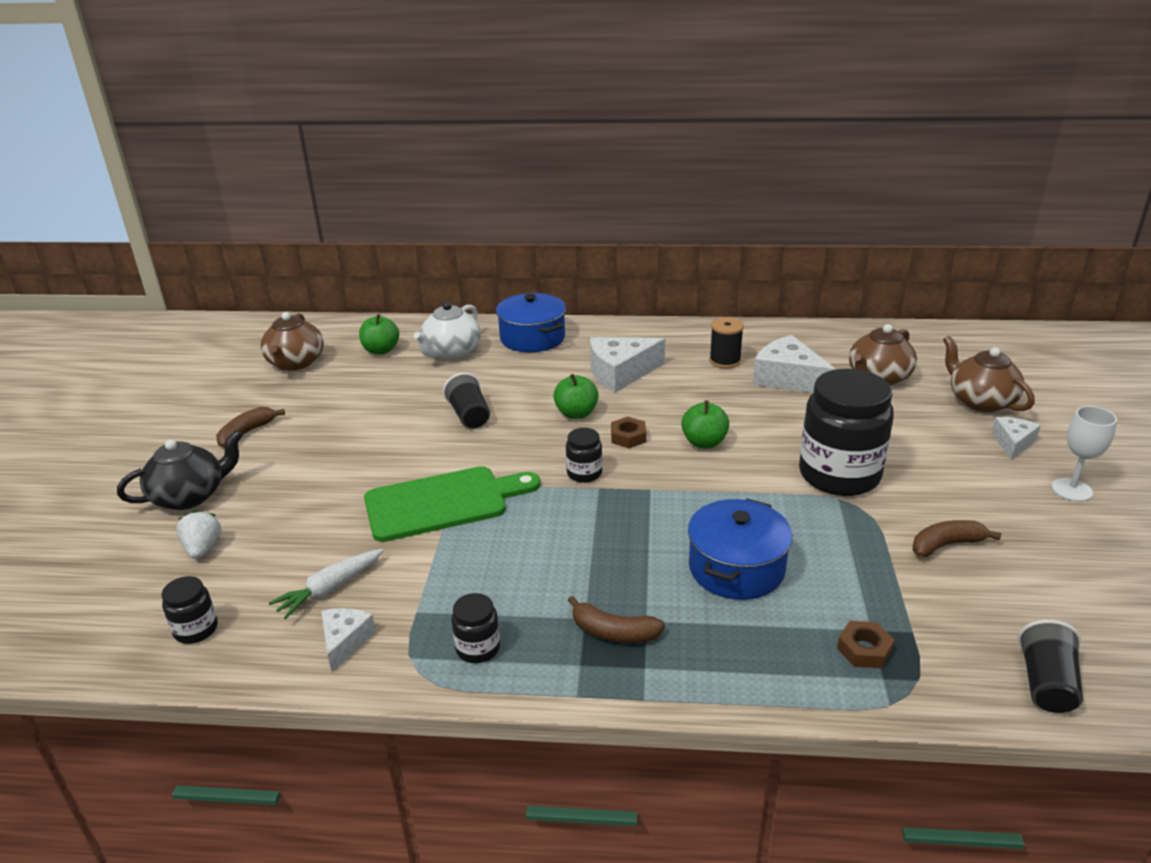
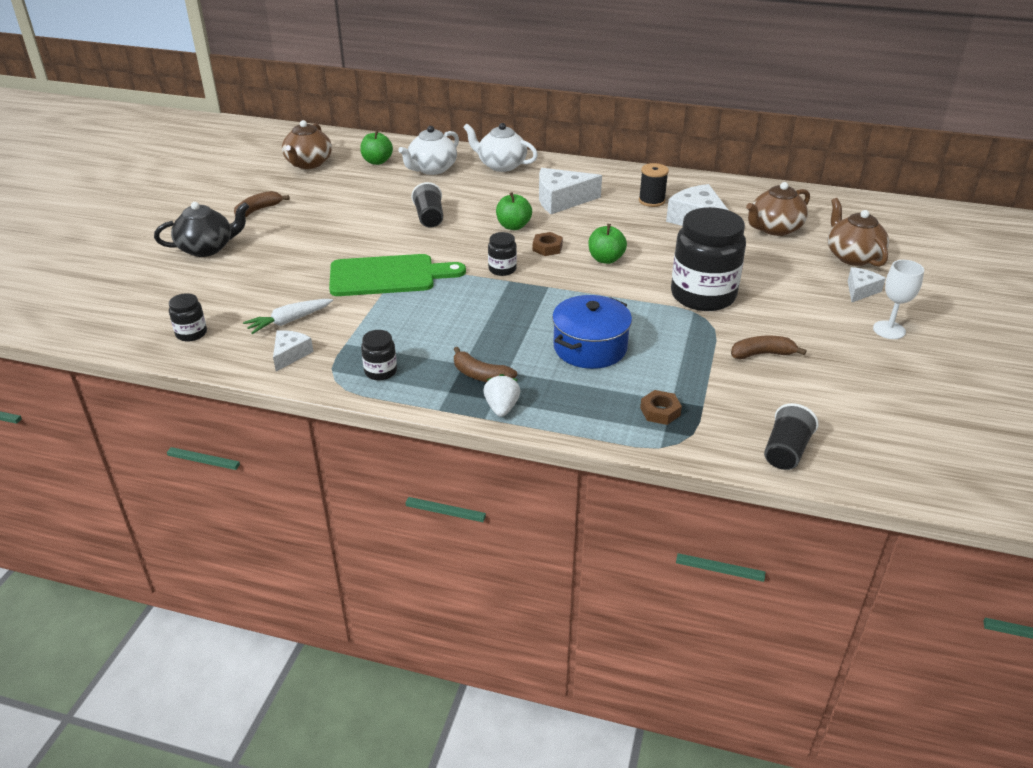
camera: 10 degrees right, 5 degrees up
(203, 548) = (208, 284): white strawberry -> white strawberry (502, 408)
(532, 338) = (501, 165): blue pot -> white teapot

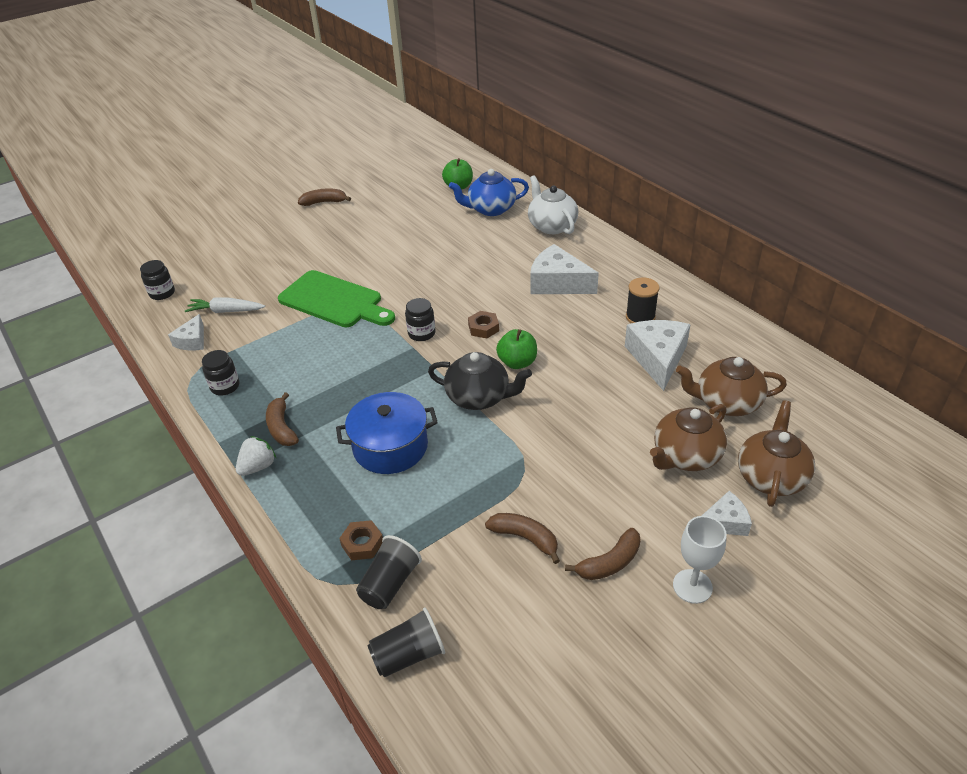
camera: 40 degrees right, 5 degrees up
(207, 248) = (254, 224): black teapot -> black teapot (479, 397)
(290, 354) = (192, 341): white cheese -> white cheese turned 135 degrees clockwise
(308, 163) = (407, 171): brown teapot -> brown teapot (685, 456)
(429, 218) = (430, 258): black cup -> black cup (390, 583)
(432, 169) = (490, 209): white teapot -> blue teapot
(513, 226) = (484, 293): green apple -> none
(703, 295) = (554, 444): black jar -> none
(829, 341) = (610, 563): none -> brown banana

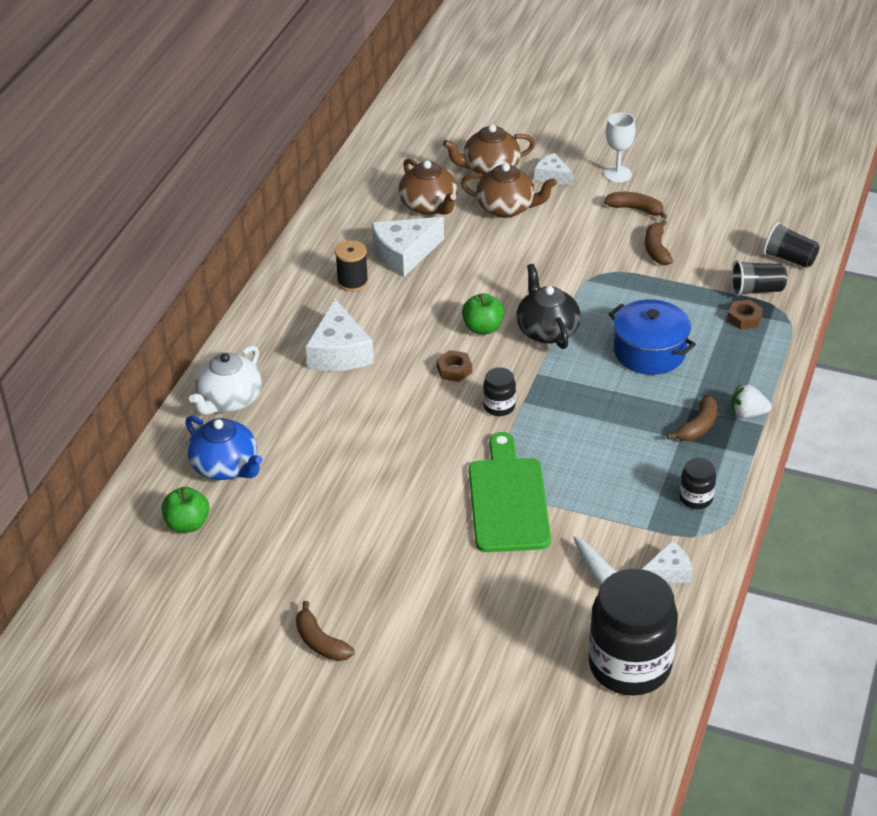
camera: 125 degrees left, 0 degrees up
(162, 293) = (629, 665): black jar -> black jar, size x2.24

